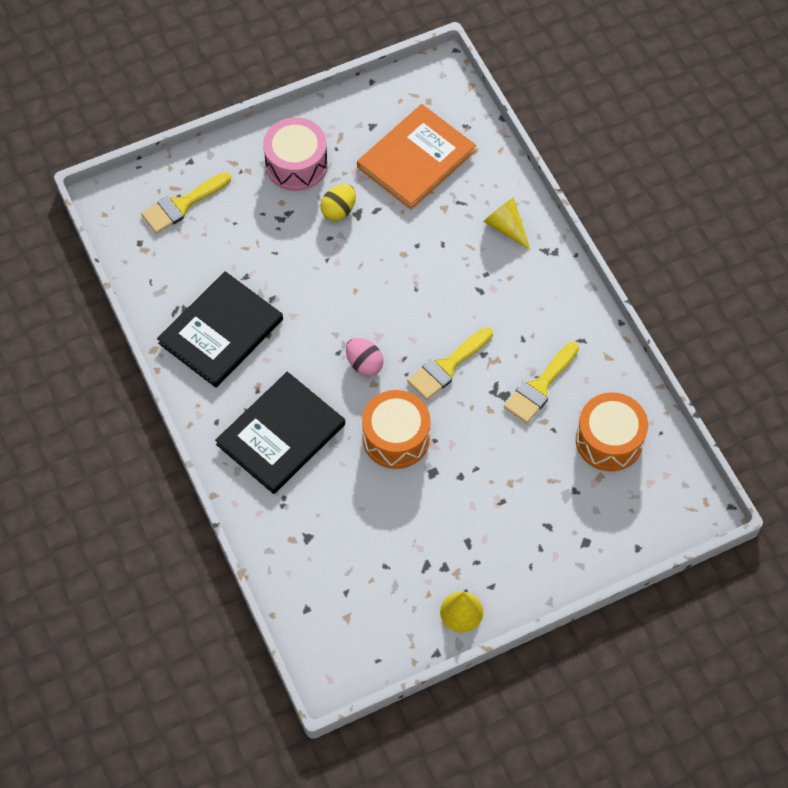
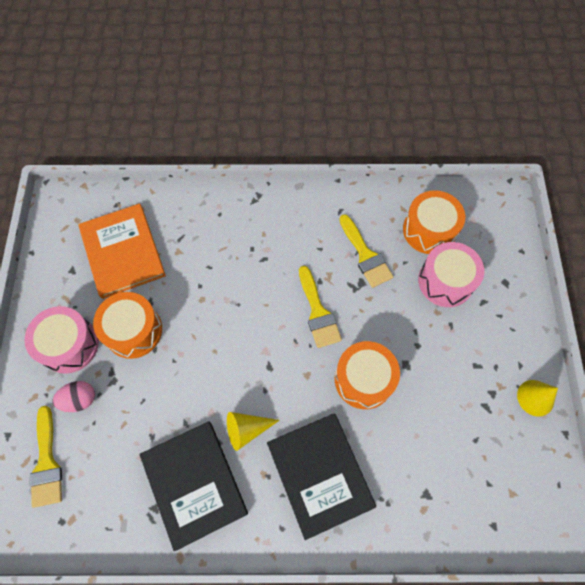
camera: 65 degrees left, 5 degrees up
(338, 210) = (133, 330): yellow egg -> orange drum
(364, 364) = (285, 374): pink egg -> pink egg (80, 399)
(506, 227) = (219, 217): yellow cone -> yellow cone (246, 429)
(552, 479) = (445, 281): none -> pink drum

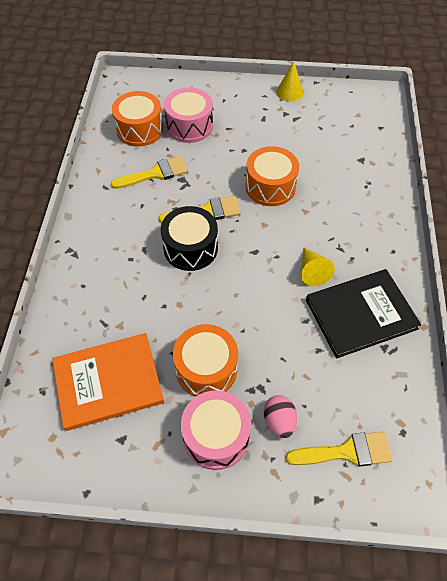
camera: 85 degrees left, 10 degrees down
(269, 302) = (190, 248): none -> black drum
(320, 474) = (349, 222): black book -> none

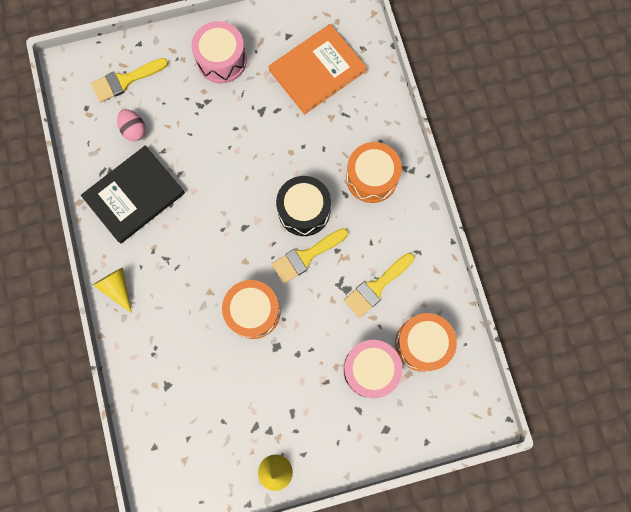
camera: 160 degrees right, 20 degrees up
(206, 369) = (247, 105): orange drum -> orange drum (371, 178)
(279, 421) = (179, 85): pink egg -> pink egg (134, 130)
(312, 271) = (186, 224): yellow cone -> yellow cone (117, 287)

